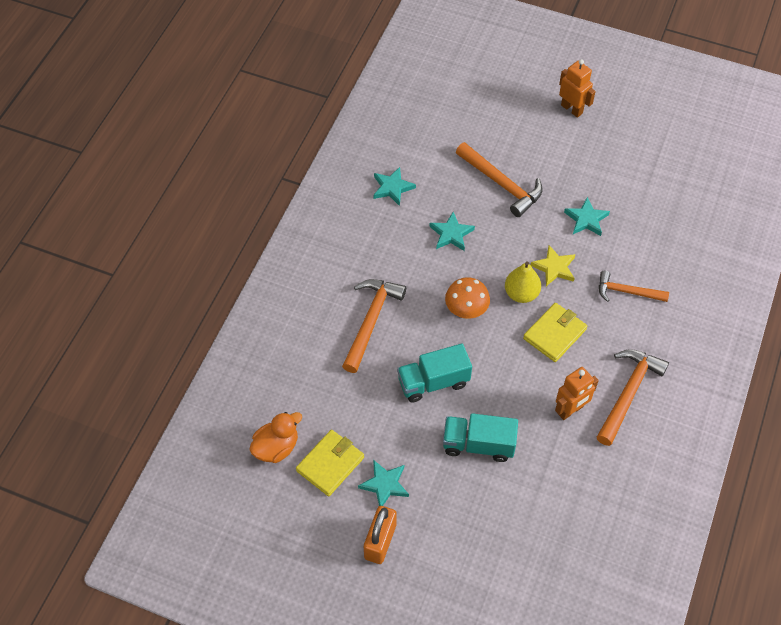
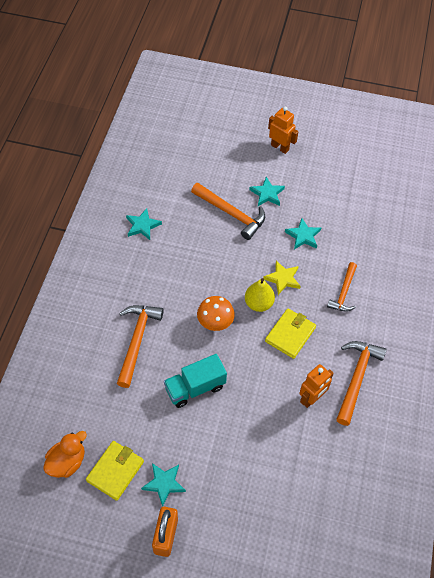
camera: 10 degrees left, 0 degrees up
(451, 234) = (195, 259): turquoise star -> turquoise star (267, 194)
(478, 444) = (239, 438): turquoise truck -> none
(627, 291) = (343, 292): orange hammer -> orange hammer turned 75 degrees counterclockwise

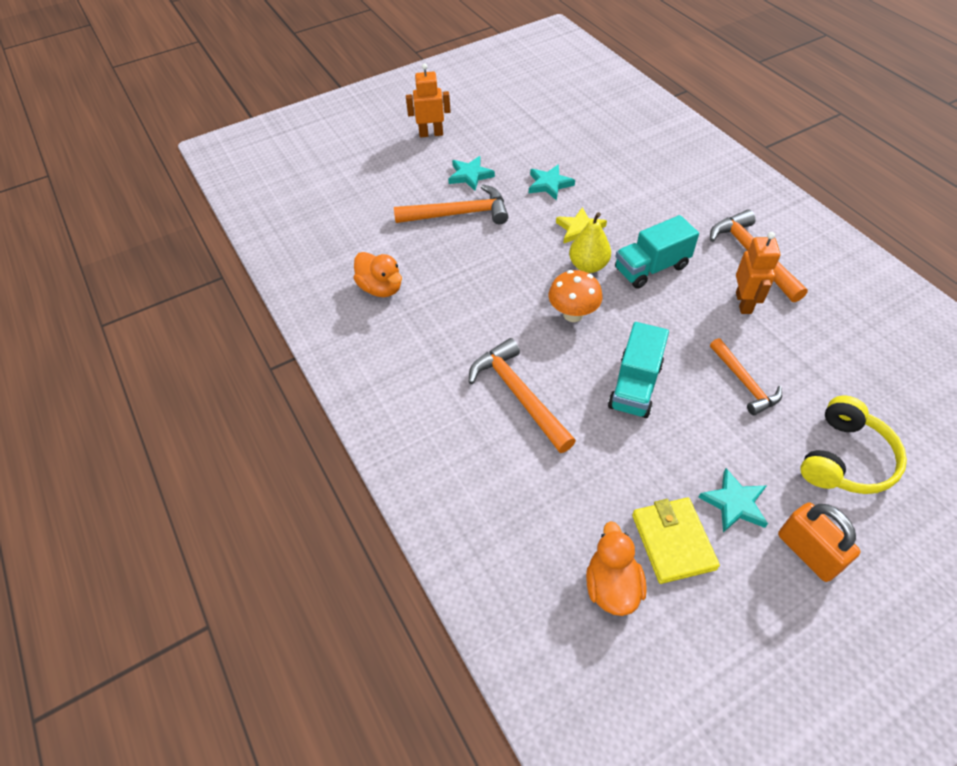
camera: 40 degrees left, 5 degrees down
(142, 226) = (381, 288): turquoise star -> orange duck
(244, 518) = (845, 459): none -> yellow headphones
(290, 334) = (651, 268): yellow wallet -> turquoise truck
(343, 292) = (645, 201): orange hammer -> orange hammer (744, 382)

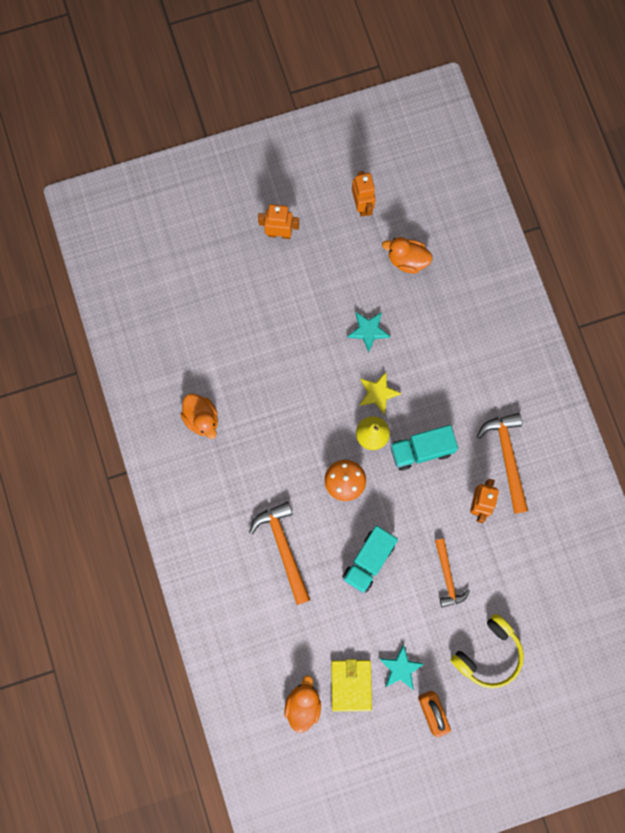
camera: 10 degrees right, 25 degrees up
(459, 214) = (281, 349): orange hammer -> none
(470, 175) = (302, 301): turquoise star -> none
(508, 103) = (362, 205): none -> orange robot
(568, 130) = (407, 260): none -> orange duck

